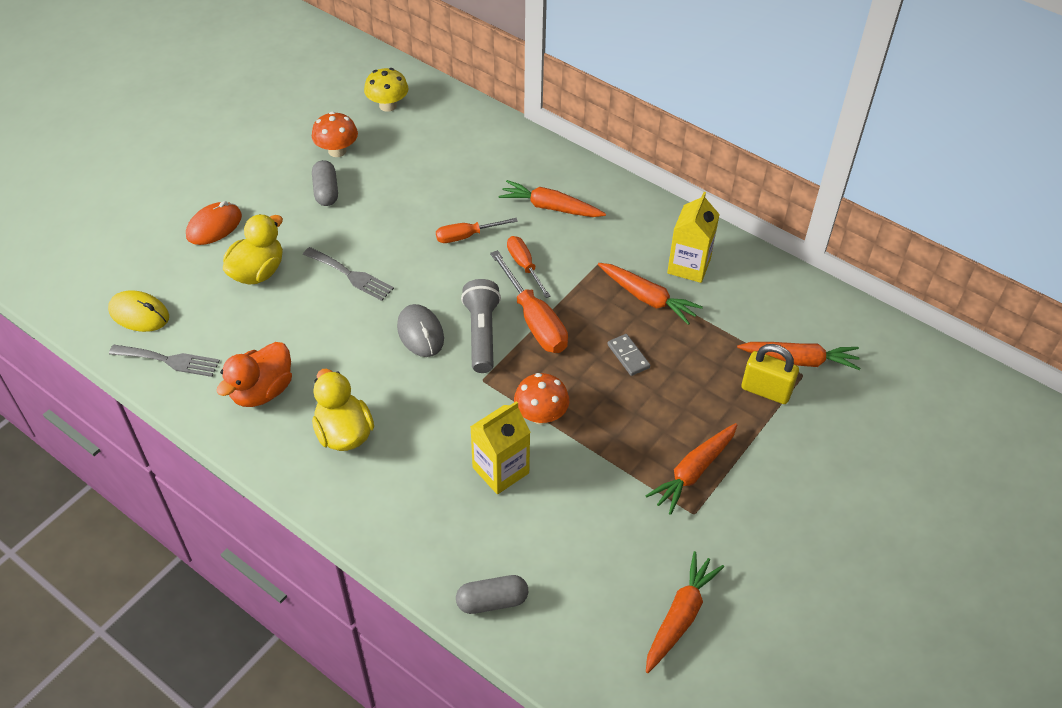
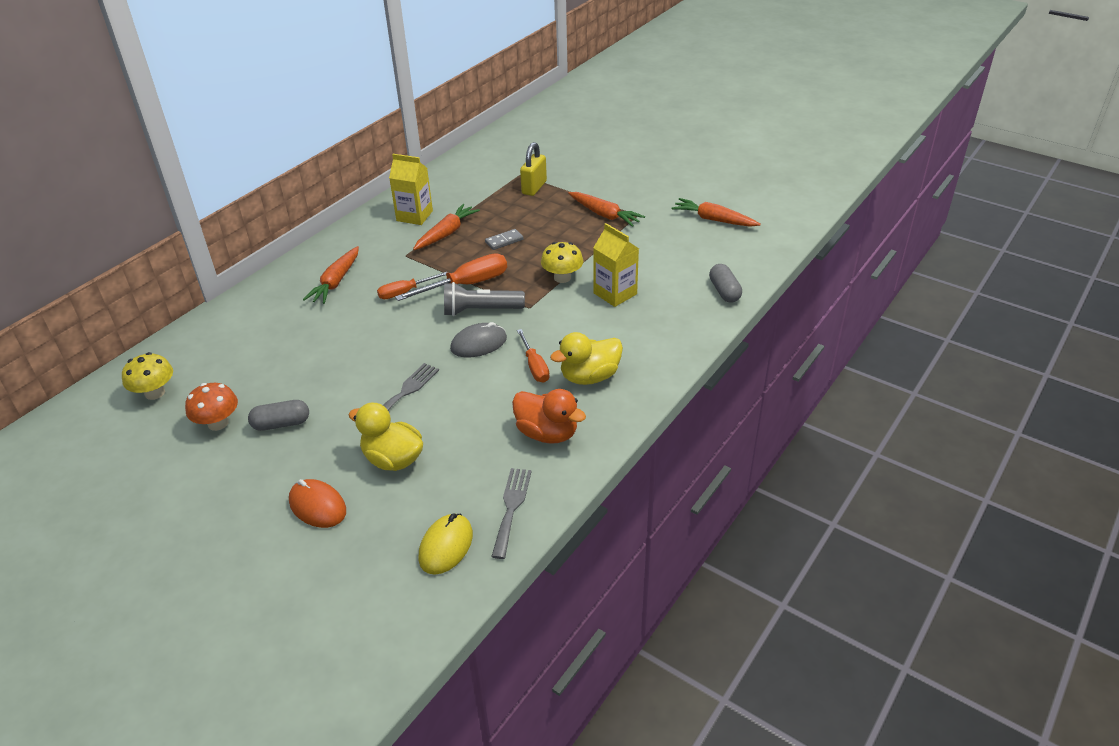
camera: 90 degrees left, 10 degrees down
(466, 236) = (364, 326): orange screwdriver -> orange screwdriver (534, 366)
(541, 415) = (562, 278): orange mushroom -> yellow mushroom
(799, 360) = (507, 175): orange carrot -> none

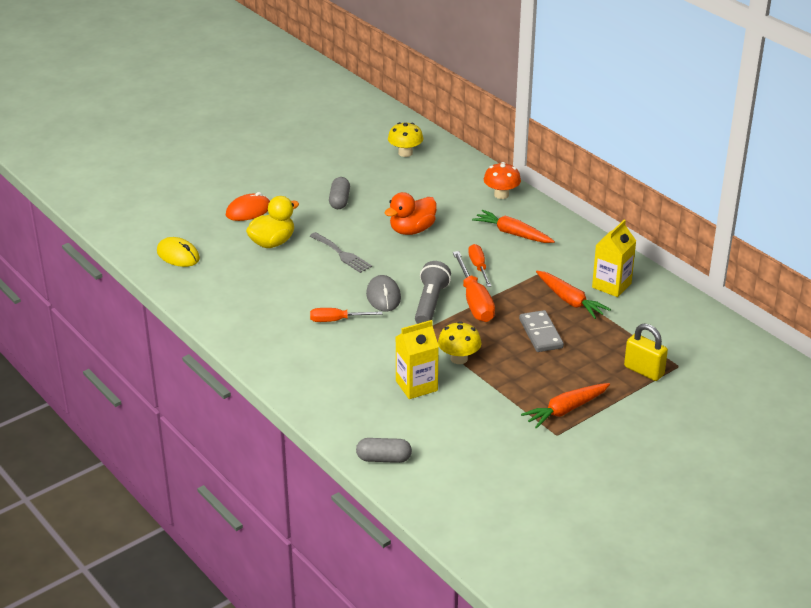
camera: 105 degrees right, 5 degrees down
(218, 423) = (356, 176): orange mushroom -> orange mushroom (501, 195)
(504, 241) = (541, 333): grey domino -> grey domino, size x1.53
(511, 508) = (192, 285): grey fork -> none
(547, 433) = (254, 313): orange duck -> orange duck (412, 230)
(589, 377) = (306, 346): yellow duck -> none
(714, 220) = (523, 491): orange carrot -> none

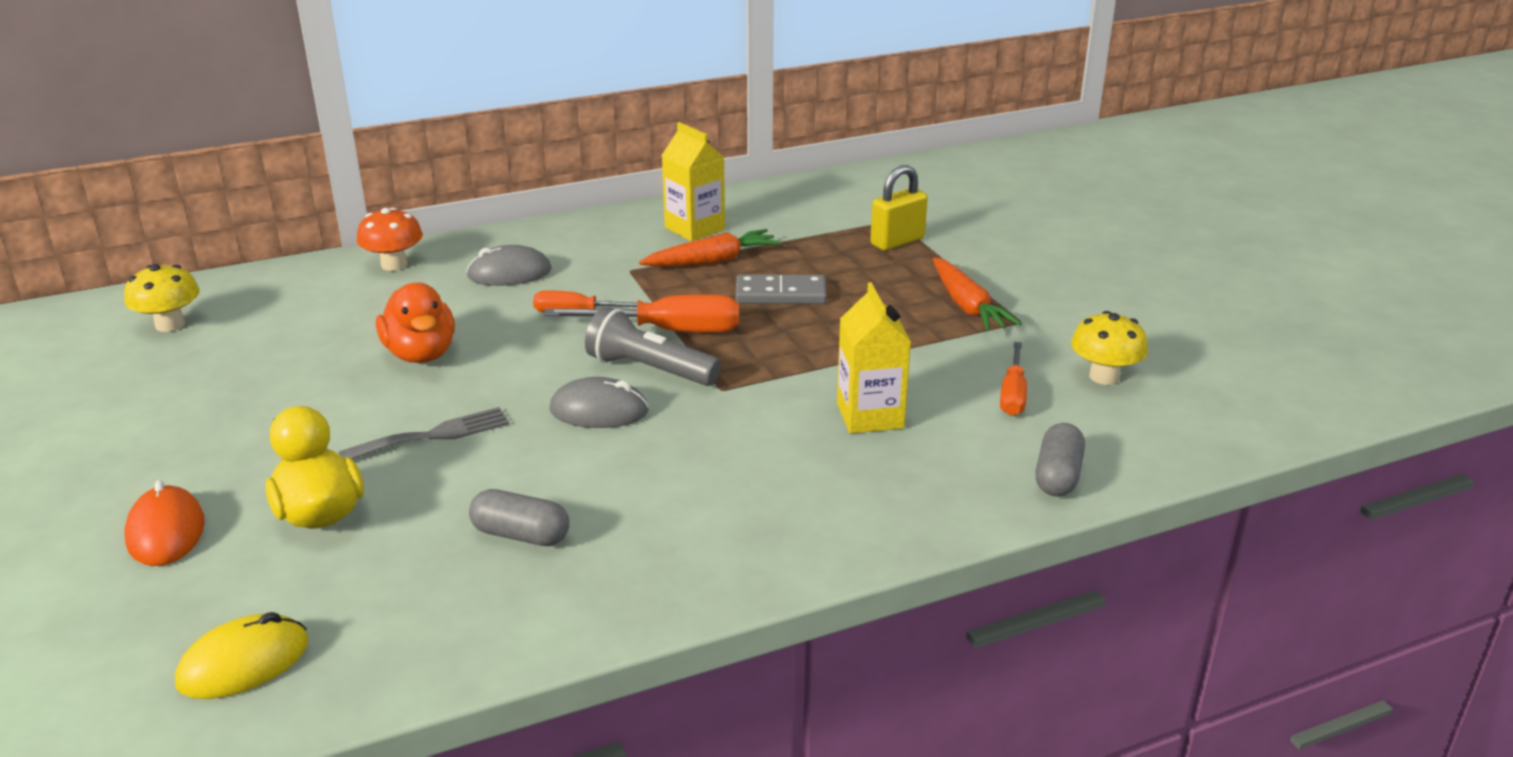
camera: 75 degrees left, 5 degrees down
(337, 320) = (641, 470): orange screwdriver -> orange screwdriver (1013, 394)
(339, 201) = (250, 413): grey capsule -> grey capsule (521, 535)
(459, 358) = (812, 367): yellow mushroom -> yellow mushroom (1104, 376)
(512, 233) = (509, 273): orange carrot -> grey mouse

